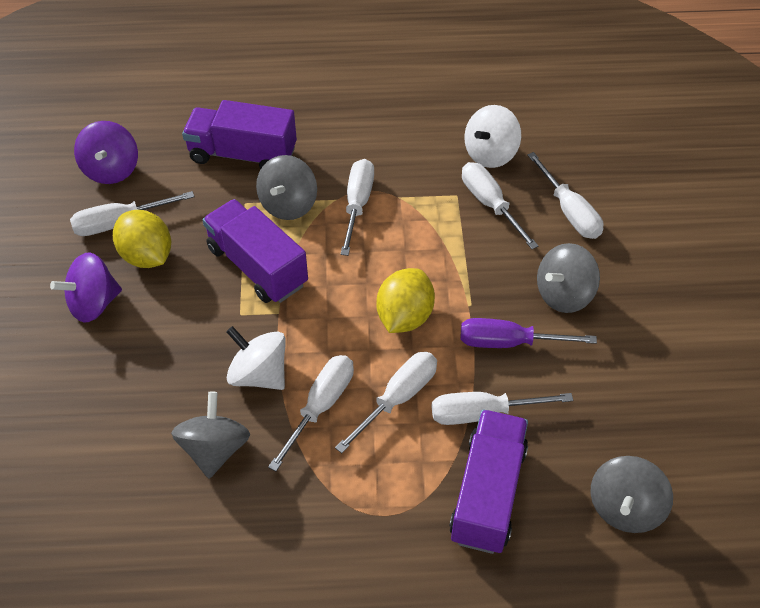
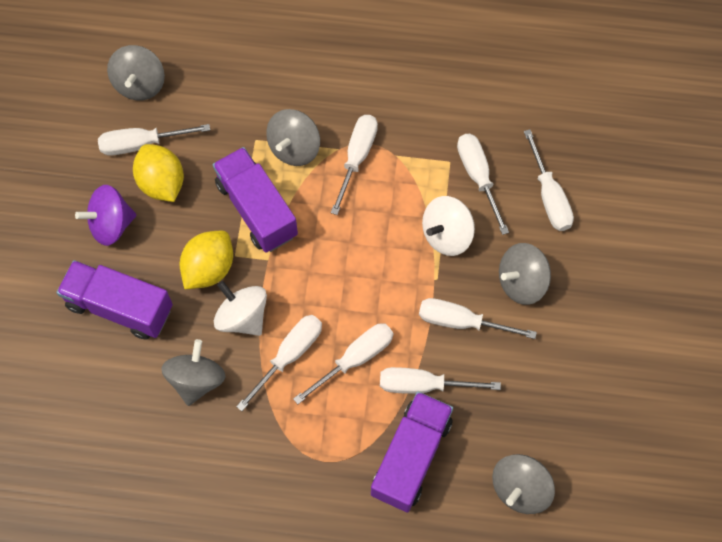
camera: 10 degrees right, 15 degrees up
(111, 170) = (140, 84): purple spinning top -> grey spinning top
(243, 155) = (261, 86): purple truck -> purple truck (120, 307)
(404, 317) = (376, 281): yellow lemon -> yellow lemon (209, 268)
(490, 154) = (491, 120): white spinning top -> white spinning top (446, 235)
(508, 342) = (461, 322): purple screwdriver -> white screwdriver

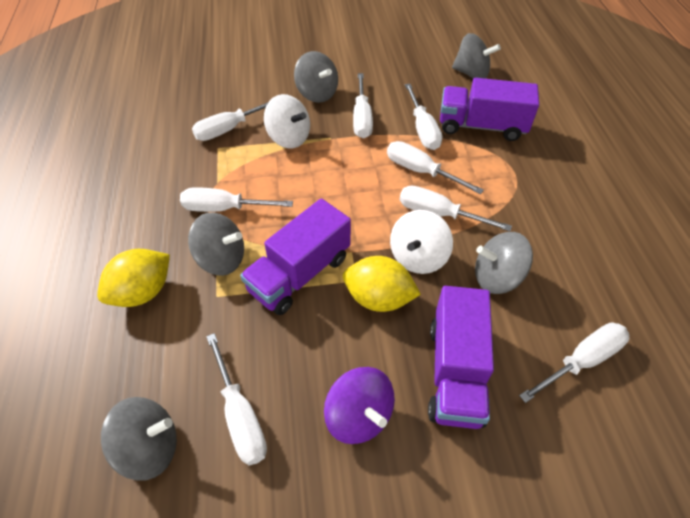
camera: 105 degrees left, 15 degrees down
(162, 183) = (289, 375): yellow lemon -> yellow lemon (143, 292)
(549, 196) = (239, 90): white screwdriver -> white screwdriver (581, 361)

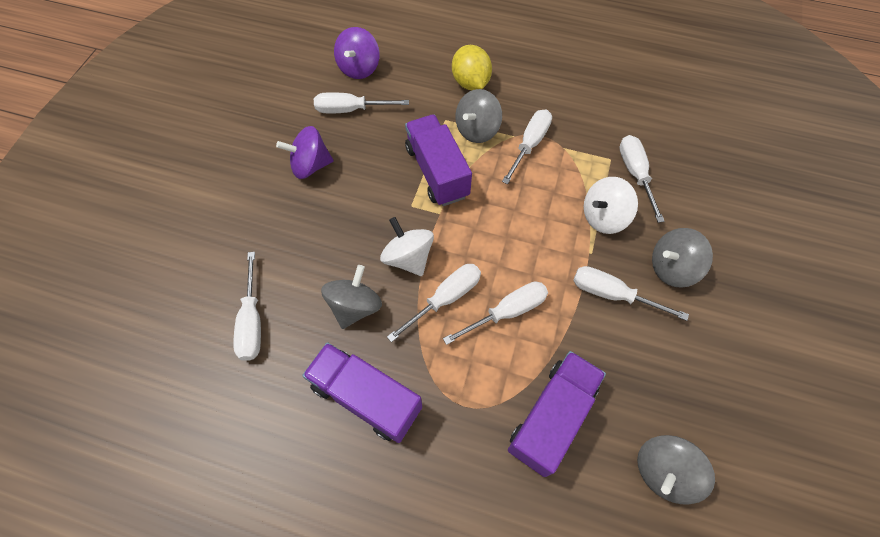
camera: 115 degrees right, 10 degrees up
(150, 447) = (359, 68): grey spinning top -> purple spinning top
(378, 298) = (386, 213): yellow lemon -> none
(423, 129) = (570, 347): white screwdriver -> none
(455, 372) = (301, 232): purple truck -> purple truck (366, 397)

